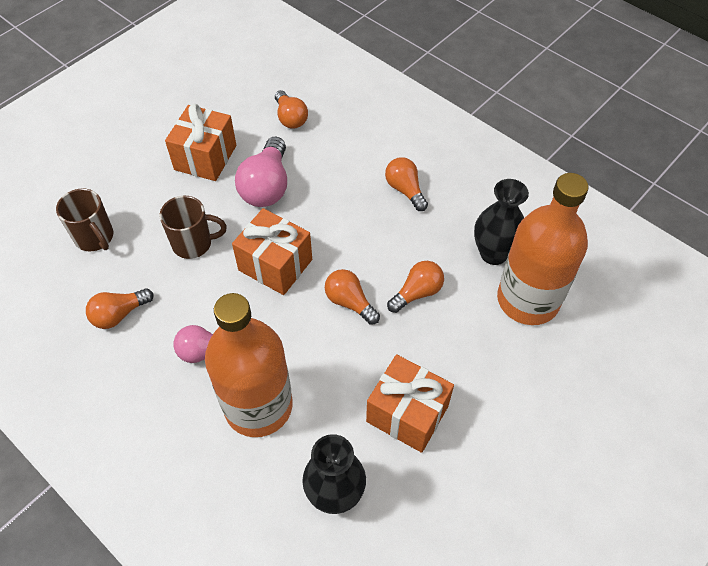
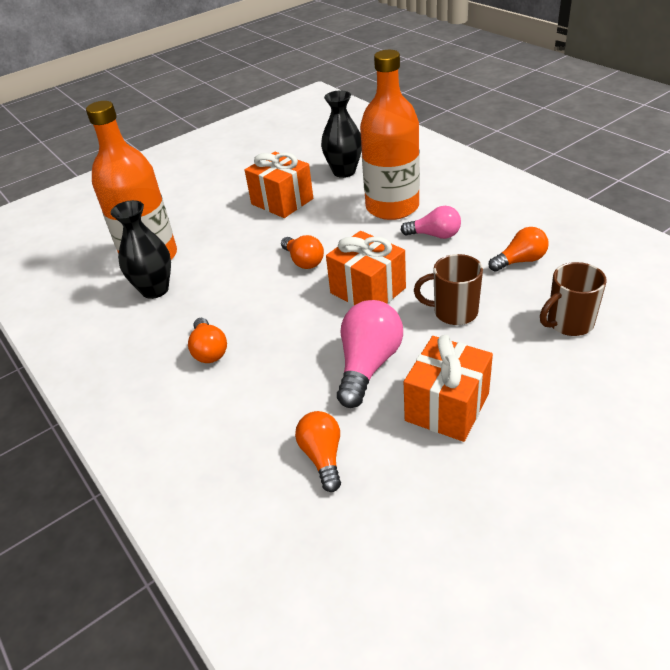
camera: 165 degrees left, 15 degrees down
(95, 238) = (568, 323): brown mug -> brown mug turned 90 degrees counterclockwise
(417, 293) = (241, 265): orange light bulb -> none

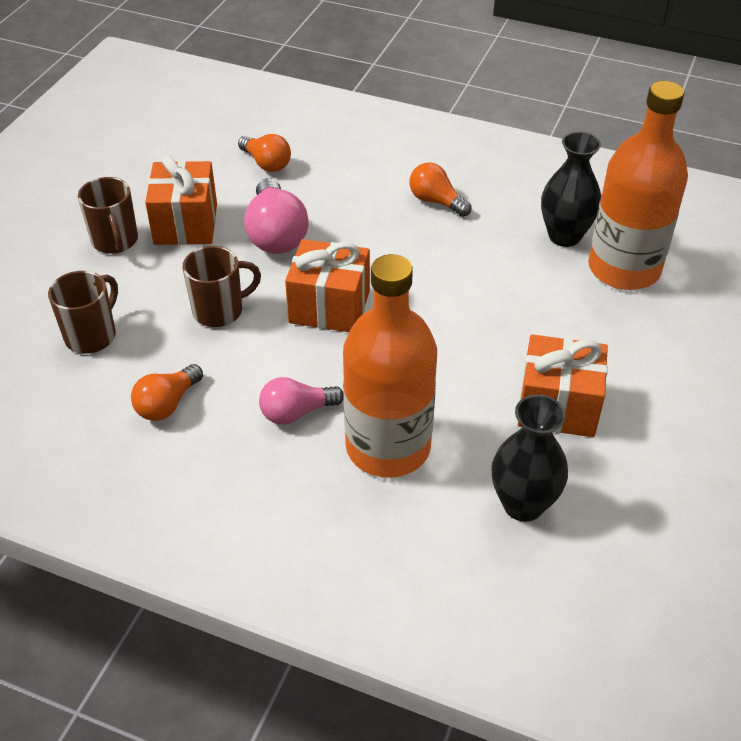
camera: 145 degrees right, 5 degrees up
(303, 261) = (435, 320): orange light bulb -> none
(527, 411) = (115, 241): none -> brown mug

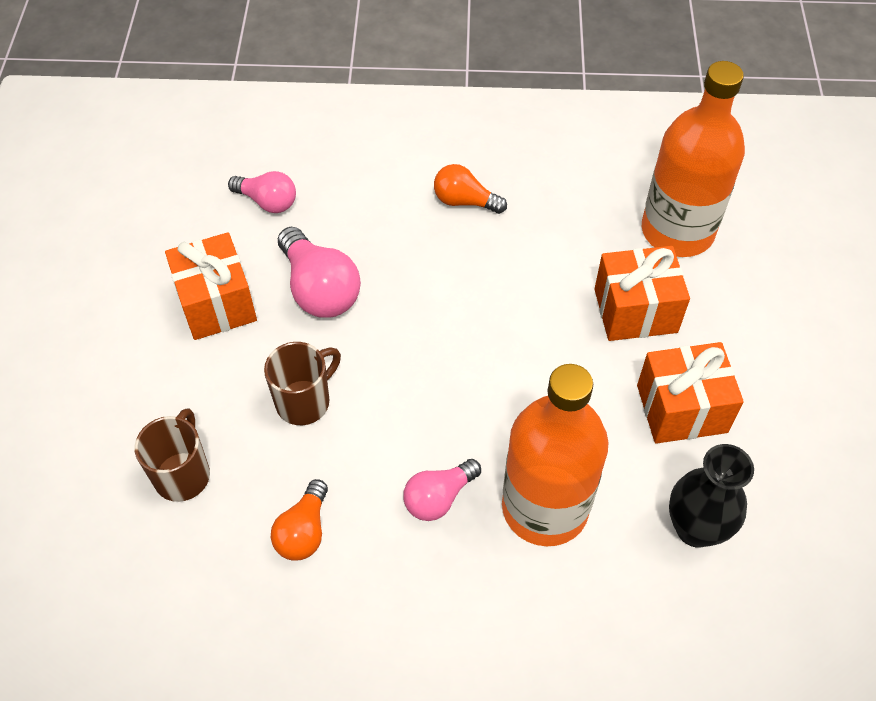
camera: 20 degrees left, 10 degrees up
(115, 241) = (150, 348): brown mug -> none
(266, 163) = (268, 202): orange light bulb -> pink light bulb
(329, 307) = (415, 362): orange gift -> orange gift (635, 310)
(564, 236) = (607, 208): black vase -> none

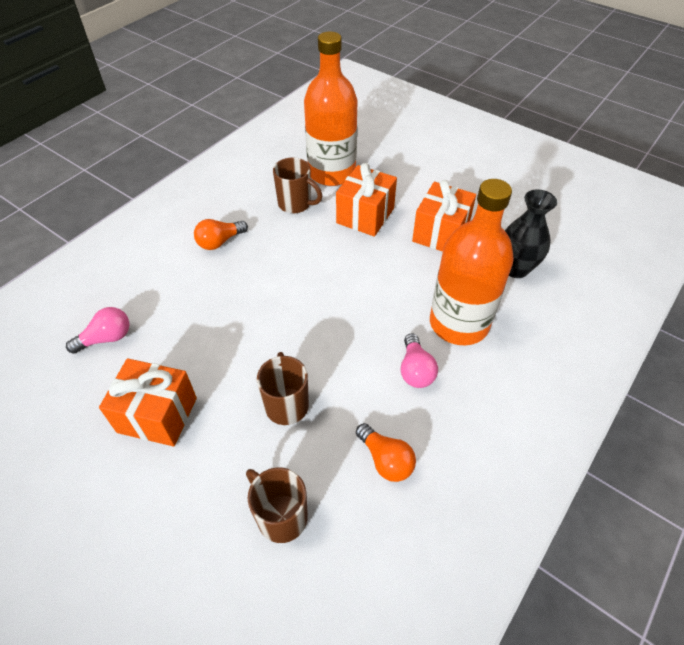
camera: 55 degrees left, 5 degrees down
(319, 289) = (208, 348): pink light bulb -> none
(588, 230) = (296, 204): none -> brown mug

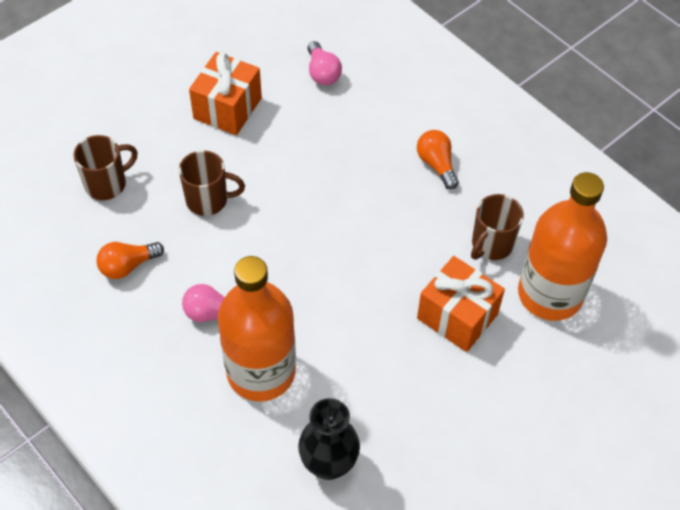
camera: 100 degrees right, 5 degrees up
(440, 233) = (409, 395): orange gift -> none

